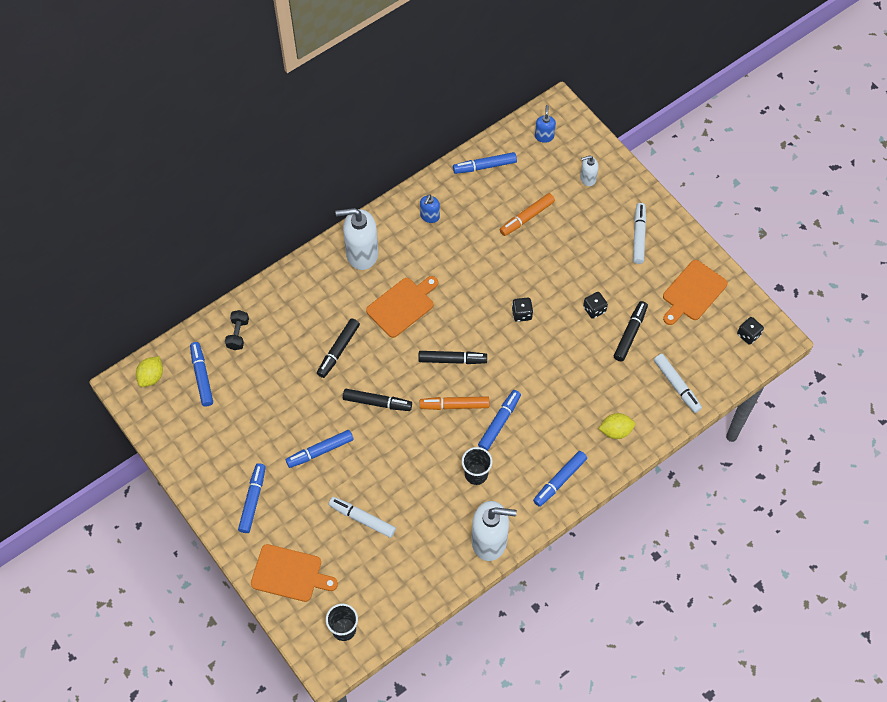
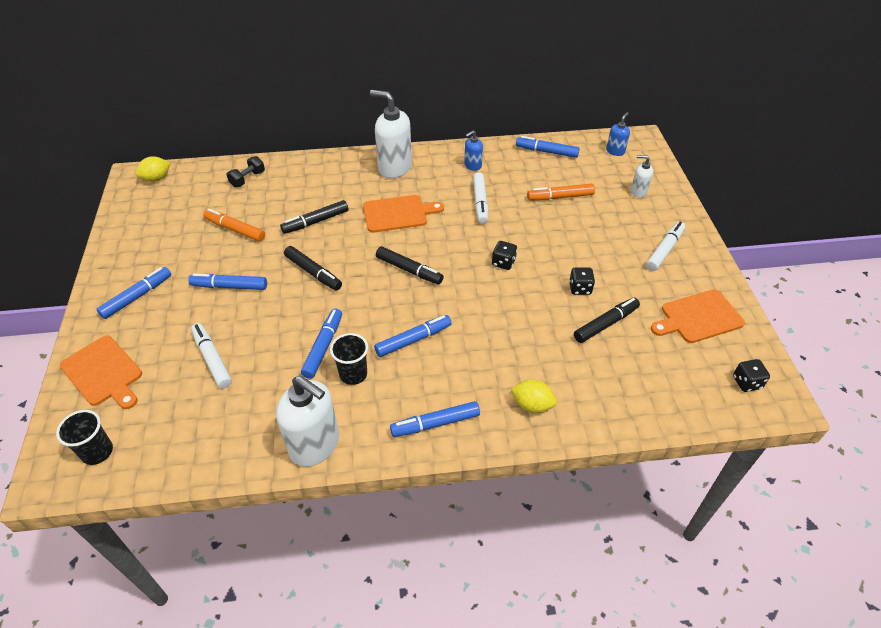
camera: 30 degrees right, 15 degrees down
(202, 376) = (192, 194): blue marker -> blue marker (323, 347)
(454, 405) = (381, 306): orange marker -> orange marker (235, 229)
(676, 385) = (631, 393): white marker -> white marker (480, 202)

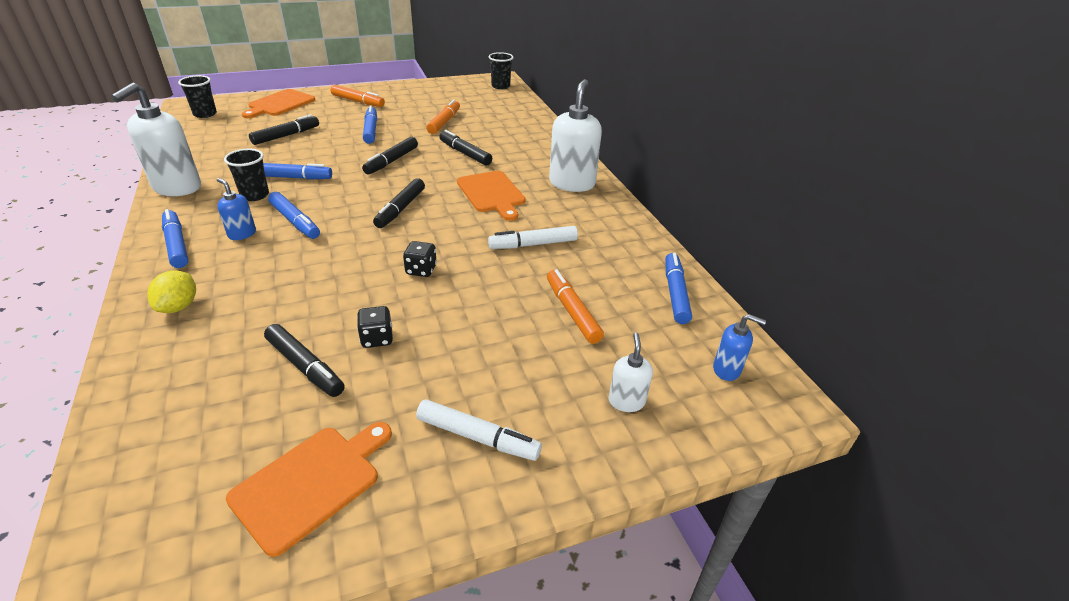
camera: 75 degrees right, 10 degrees down
(137, 297) = (358, 101): blue marker -> orange marker
(156, 178) = (500, 86): yellow lemon -> black cup
(212, 359) = (286, 136): white marker -> black marker
(247, 179) = (516, 117): black dumbbell -> none
(472, 165) = (605, 233): blue soap dispenser -> blue soap dispenser (242, 234)
(698, 317) = (311, 483): orange cutting board -> orange cutting board turned 75 degrees clockwise
(746, 382) = (143, 552): black dice -> none

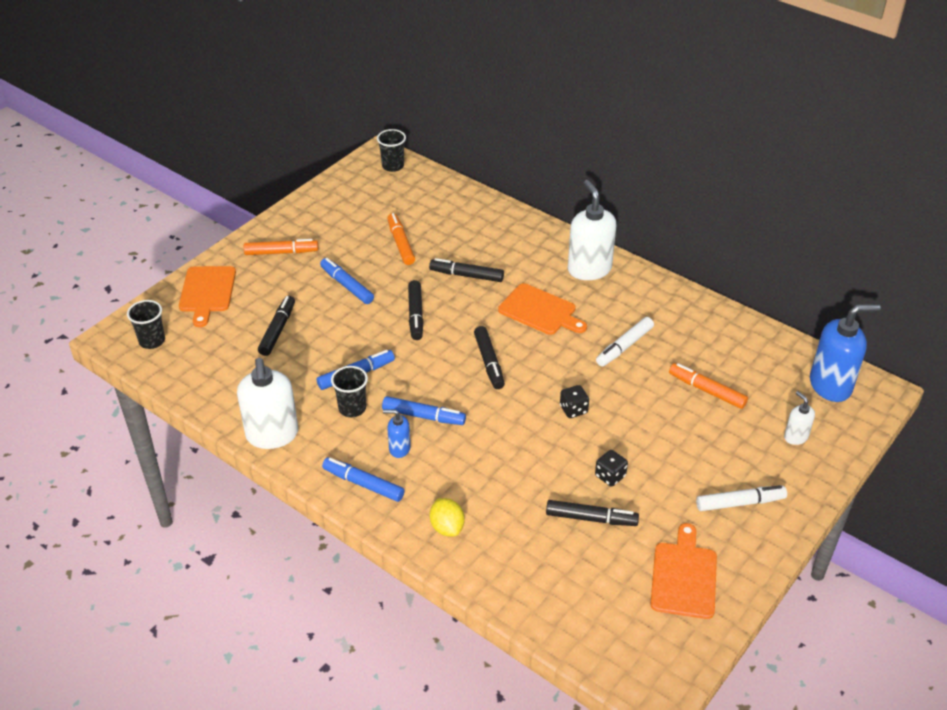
camera: 30 degrees left, 5 degrees up
(675, 293) = (755, 342): blue marker -> none
(727, 369) = (830, 385): blue soap dispenser -> blue soap dispenser, size x1.99

